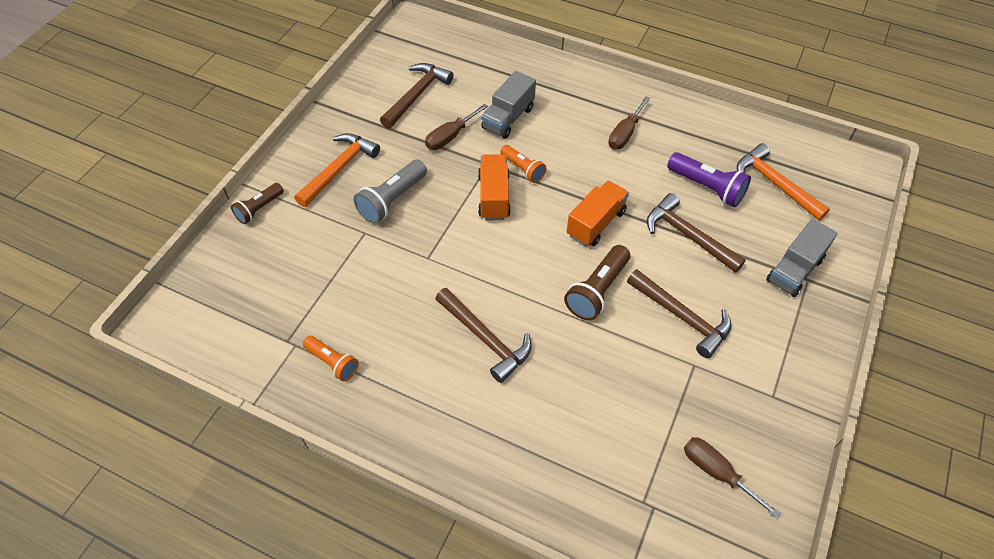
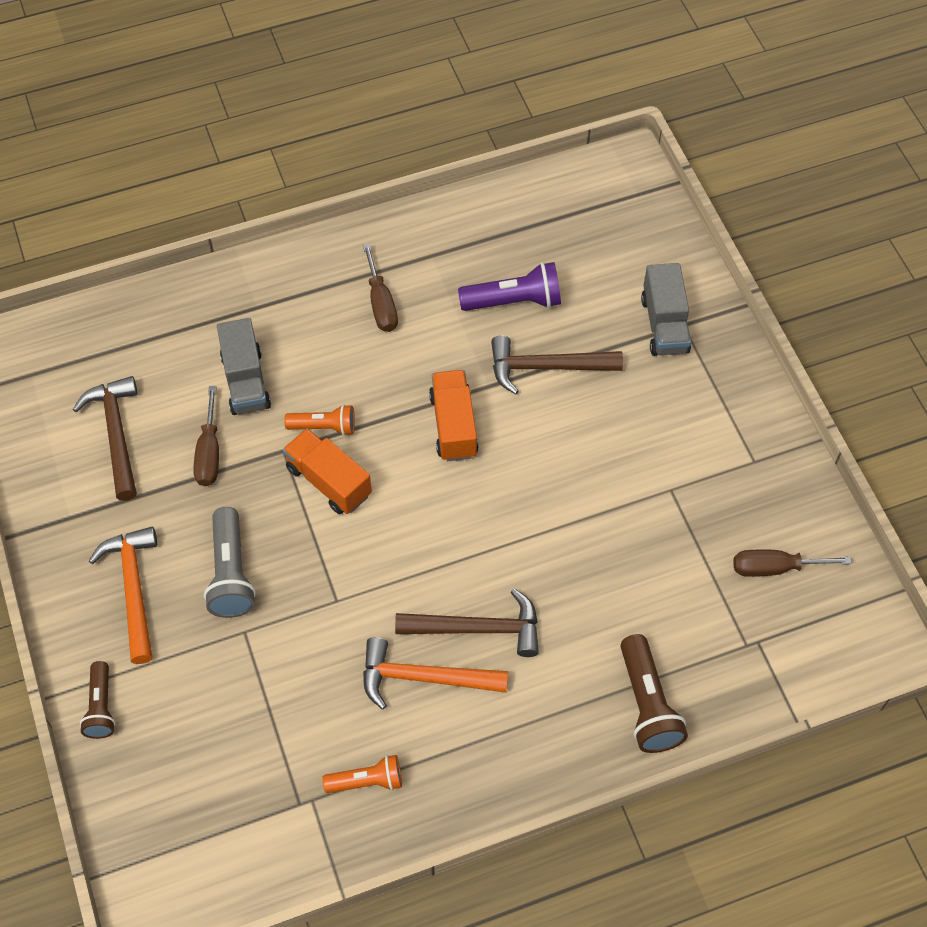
camera: 45 degrees left, 5 degrees up
(597, 290) = (524, 493): brown flashlight -> brown flashlight (647, 704)
(682, 317) = (618, 453): brown hammer -> none
(775, 184) = (569, 247): orange hammer -> orange hammer (424, 678)

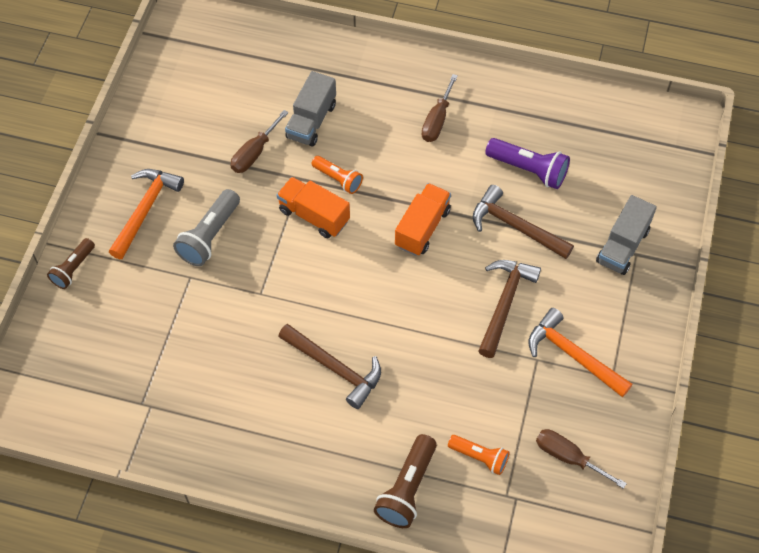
camera: 35 degrees right, 0 degrees up
(116, 435) = (207, 108): brown hammer -> brown hammer (504, 303)
(329, 481) = (314, 215): orange truck -> orange truck turned 45 degrees counterclockwise
(367, 781) = (191, 417): orange flashlight -> orange flashlight (479, 457)
(424, 678) = (276, 377): orange hammer -> orange hammer (573, 355)

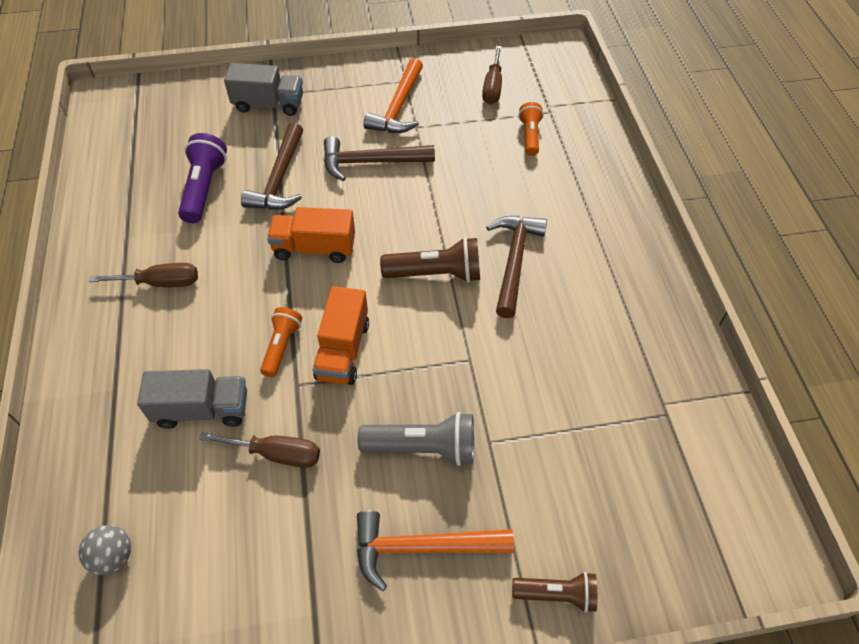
camera: 115 degrees left, 5 degrees down
(236, 58) = (113, 556): none -> grey ball
(407, 488) = (590, 171): brown flashlight -> brown flashlight (436, 274)

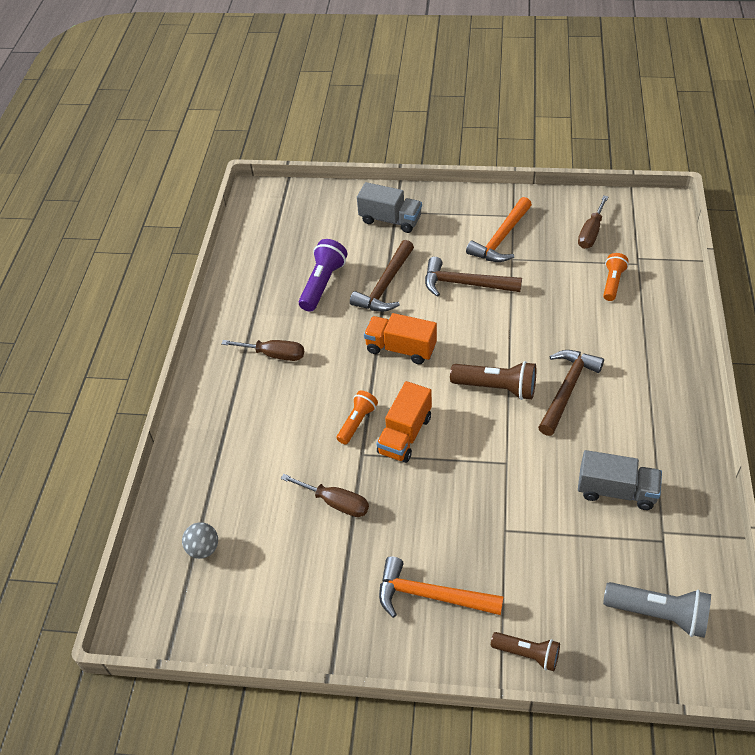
camera: 20 degrees right, 5 degrees down
(202, 409) = (286, 458): grey truck -> grey truck (616, 491)
(423, 448) = (450, 522): grey flashlight -> grey flashlight (658, 614)

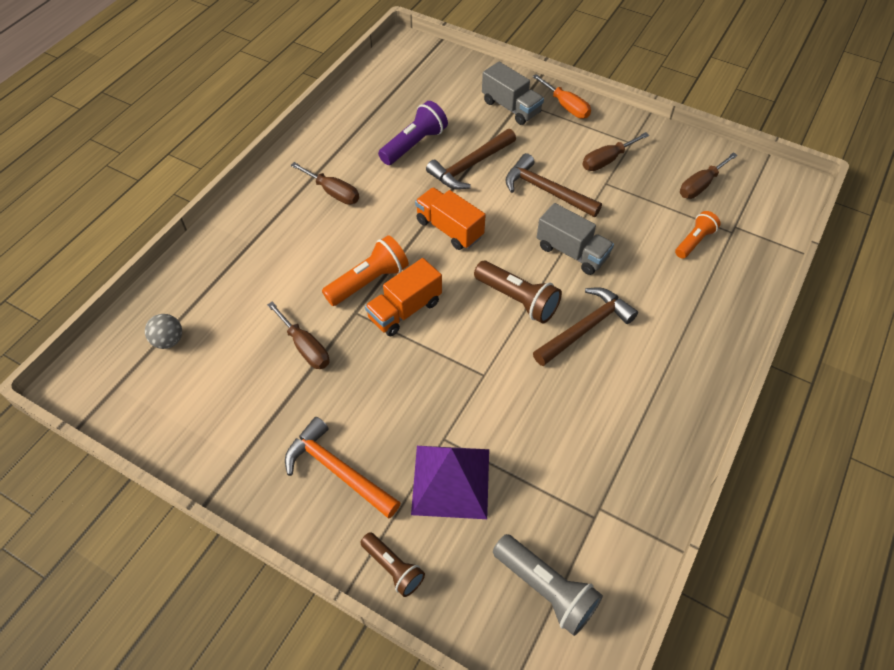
camera: 20 degrees right, 5 degrees up
(357, 422) = (368, 281): orange flashlight -> orange flashlight, size x1.54
(438, 202) = (566, 106): none -> orange screwdriver
(501, 238) = (607, 160): orange hammer -> brown screwdriver
(532, 563) = (450, 481): none -> purple pyramid
(616, 491) = (576, 447): grey truck -> grey truck (572, 252)

